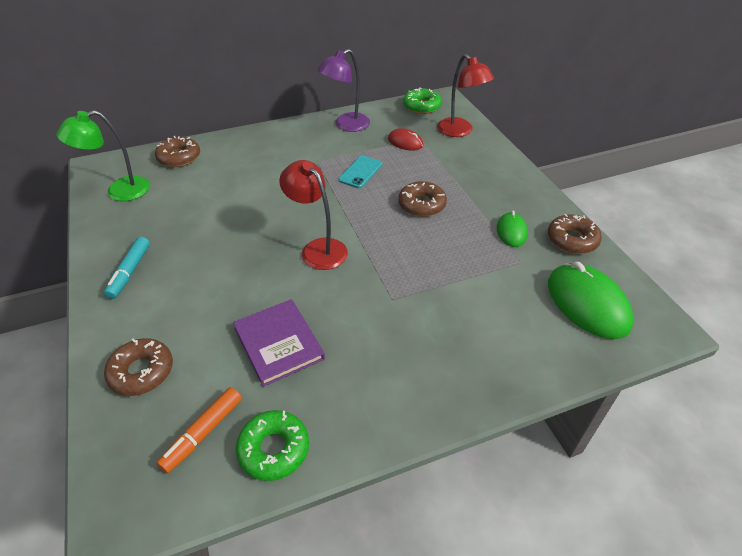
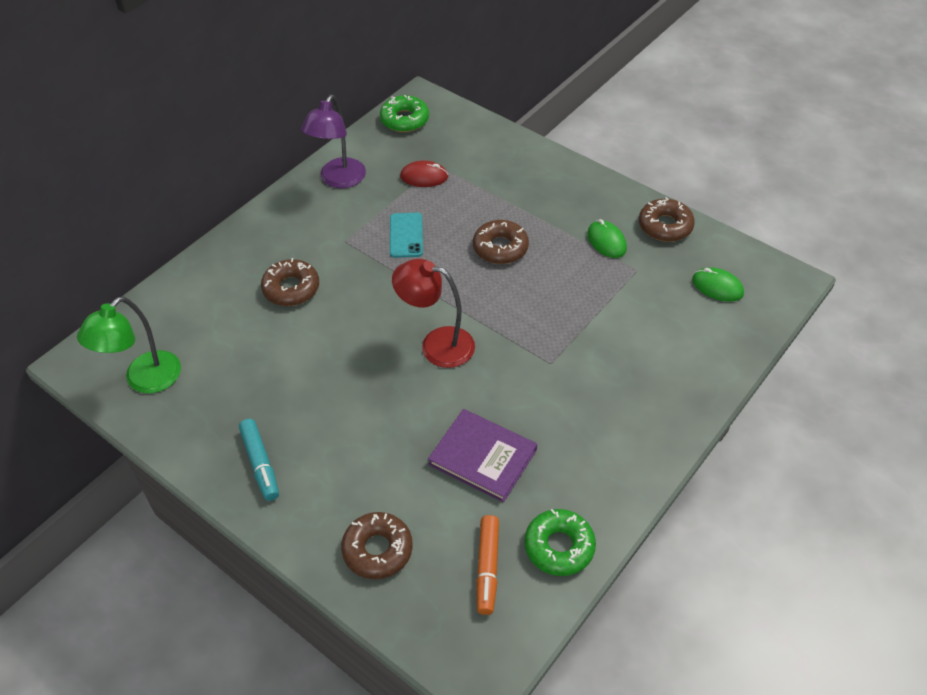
camera: 30 degrees left, 5 degrees up
(179, 157) = (174, 305): brown donut -> brown donut (291, 288)
(460, 131) = (472, 139): red lamp -> none
(587, 304) = (717, 287): green mouse -> green mouse, size x0.54

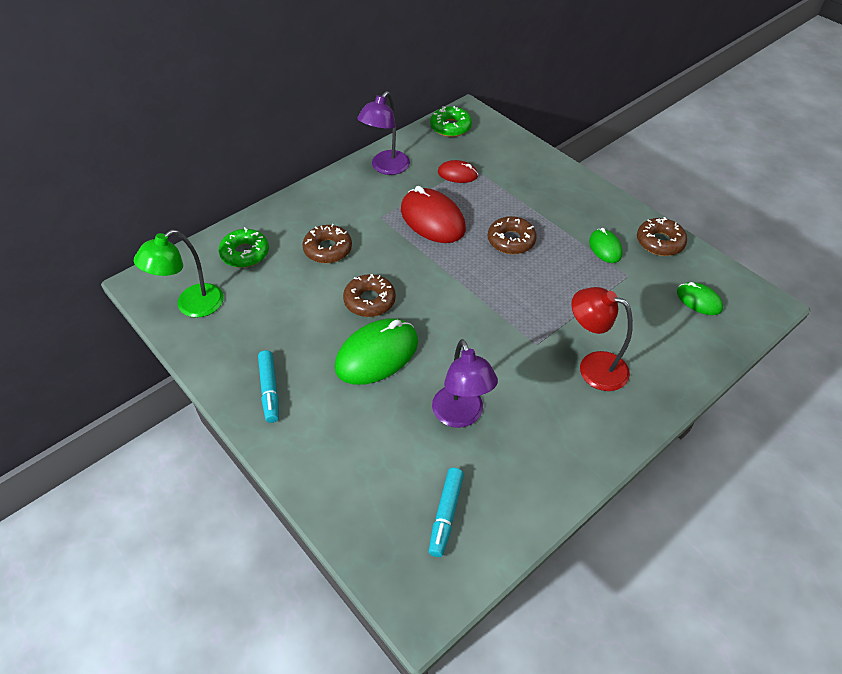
camera: 10 degrees right, 0 degrees up
(375, 403) = (377, 354): none -> green mouse
(377, 550) = (352, 481): brown donut -> brown donut (369, 301)
(406, 235) = (432, 219): turquoise phone -> red mouse
(436, 344) = (440, 313): red lamp -> red lamp (593, 367)
(482, 457) = (461, 416): purple book -> purple lamp
(487, 568) = (446, 514): orange marker -> turquoise marker
(559, 547) = (514, 507): green donut -> green donut (245, 253)

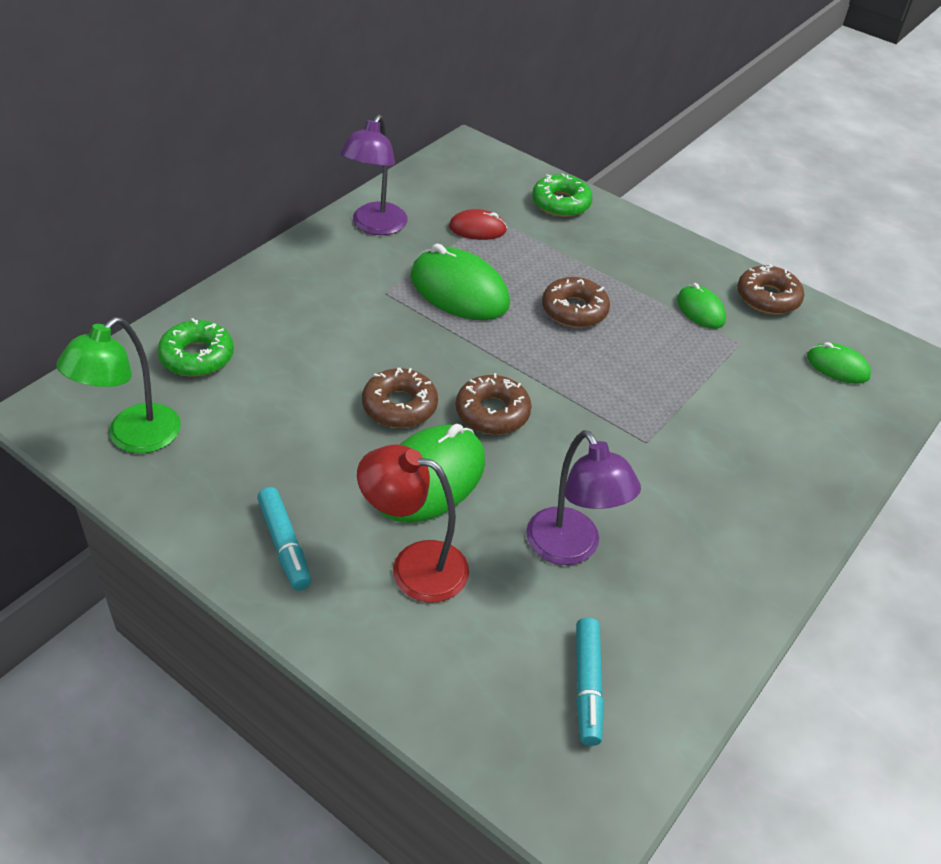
camera: 15 degrees left, 5 degrees down
(328, 249) = (320, 341): brown donut -> brown donut (492, 412)
(432, 219) = (459, 290): red mouse -> green mouse
(450, 127) = (451, 168): green donut -> green donut (561, 203)
(593, 367) = (729, 464): red lamp -> red lamp (414, 566)

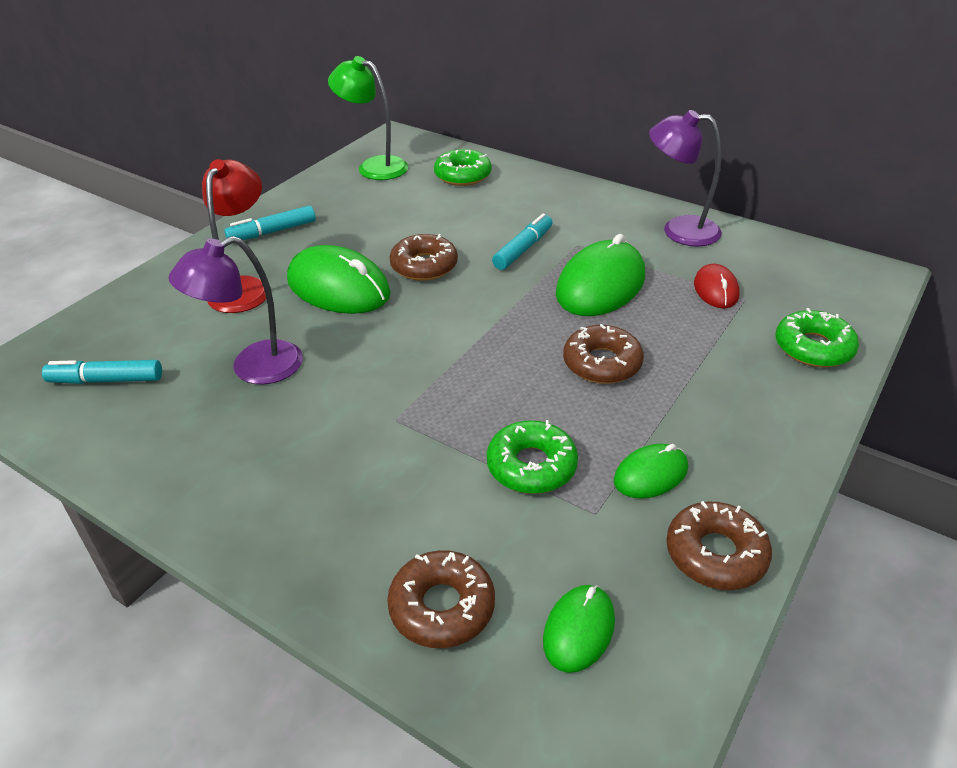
camera: 90 degrees right, 5 degrees down
(384, 330) = (523, 249): none -> turquoise marker
(492, 412) = (424, 315): brown donut -> brown donut (442, 607)
(697, 367) = (531, 466): none -> green donut

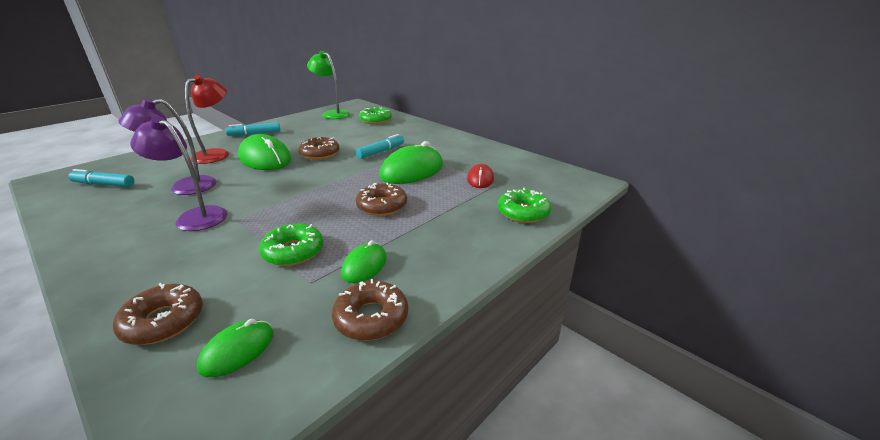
camera: 10 degrees right, 10 degrees down
(650, 474) = (364, 266): green mouse -> green mouse turned 45 degrees counterclockwise
(679, 230) = (478, 151): purple lamp -> purple lamp (195, 216)

